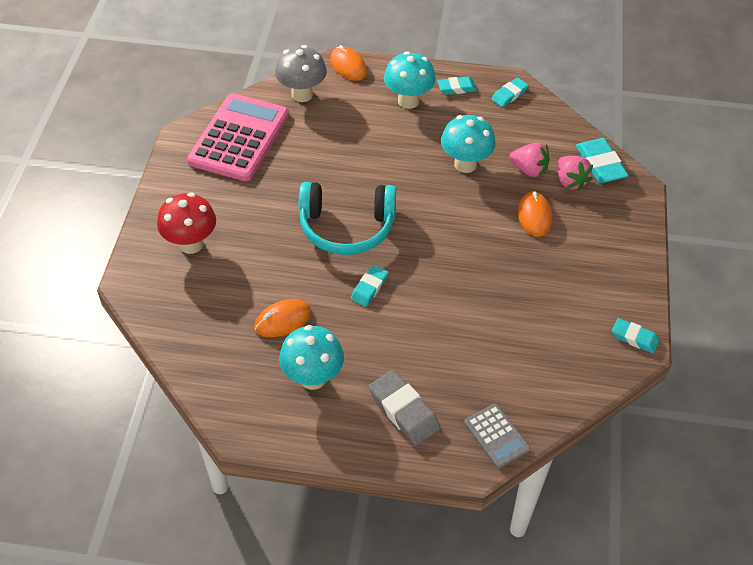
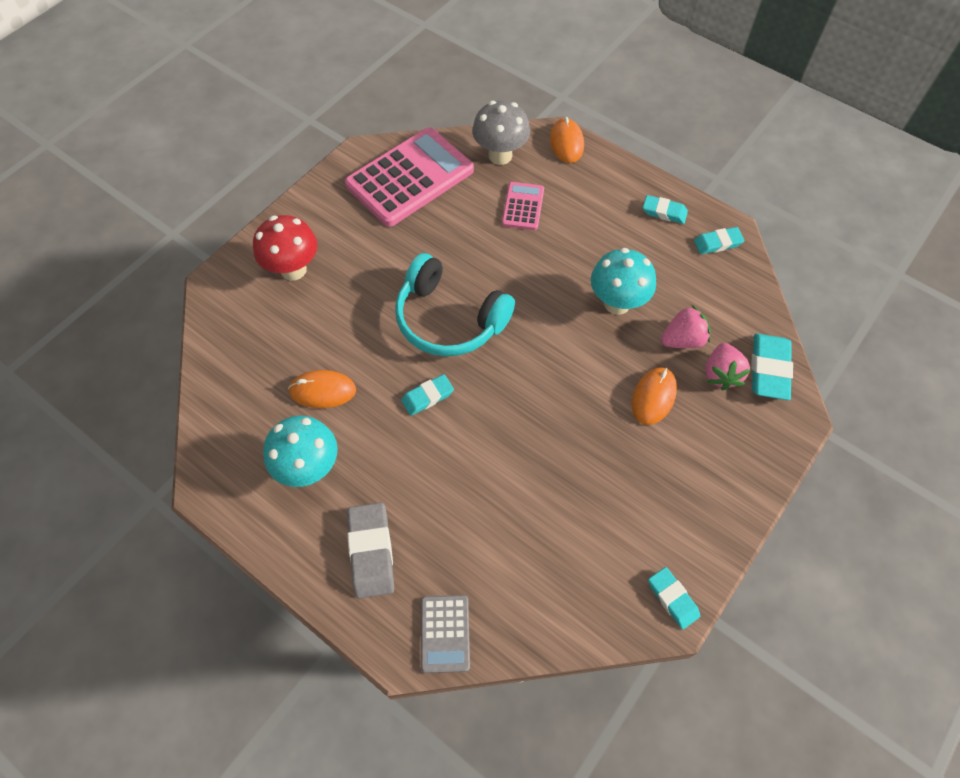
camera: 30 degrees right, 10 degrees up
(347, 125) = (523, 206): none -> pink calculator
(408, 101) = (603, 206): turquoise mushroom -> none
(529, 170) = (682, 340): pink strawberry -> pink strawberry turned 75 degrees counterclockwise

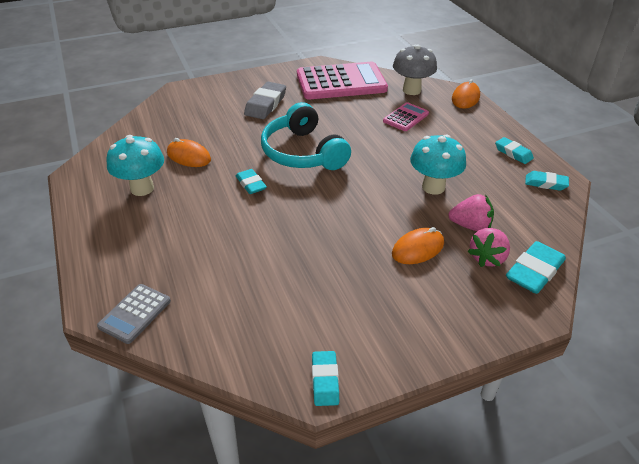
camera: 30 degrees right, 20 degrees down
(293, 270) = (228, 98): red mushroom -> none
(371, 552) = (134, 246): grey eraser -> grey eraser (265, 104)
(427, 396) = (251, 184): turquoise eraser -> turquoise eraser turned 60 degrees clockwise

